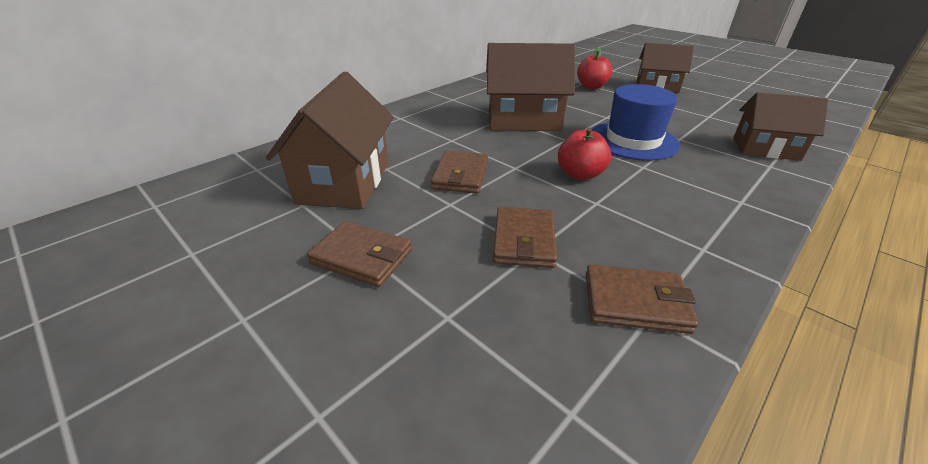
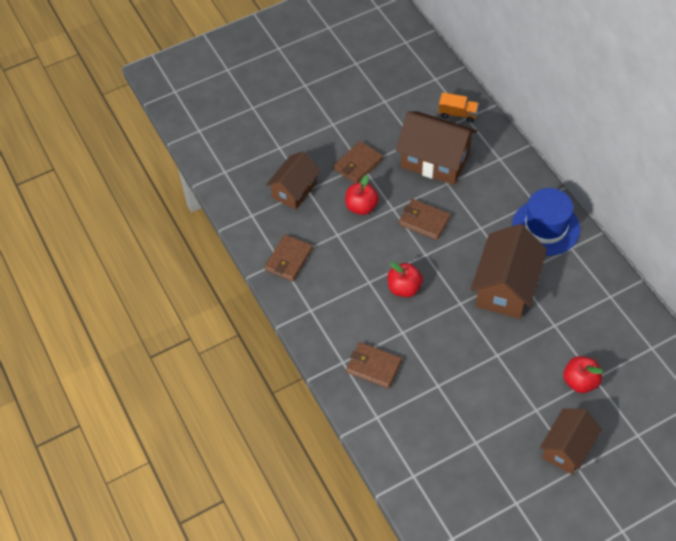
camera: 110 degrees right, 20 degrees up
(247, 176) = (457, 114): none -> orange truck
(461, 234) = (361, 207): none -> red apple
(524, 240) = (346, 233): brown wallet -> brown wallet (374, 366)
(633, 140) = (444, 349): blue hat -> blue hat (545, 227)
(765, 149) = (401, 436): brown house -> brown house (294, 190)

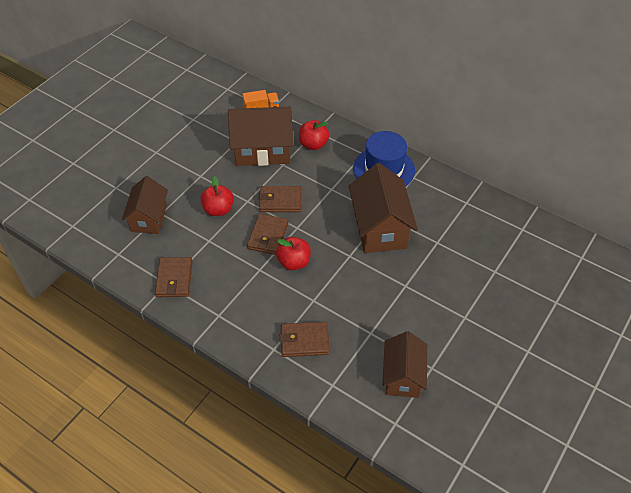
camera: 30 degrees left, 5 degrees down
(358, 164) = (196, 176): brown wallet -> brown wallet (268, 236)
(567, 448) = (509, 338): brown house -> brown house (402, 376)
(580, 381) = (485, 279): red apple -> red apple (313, 144)

